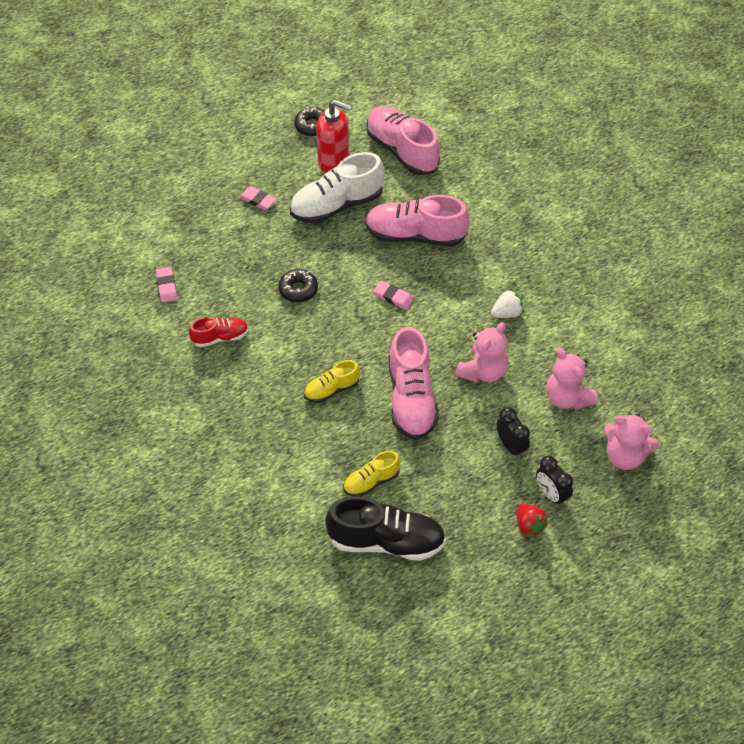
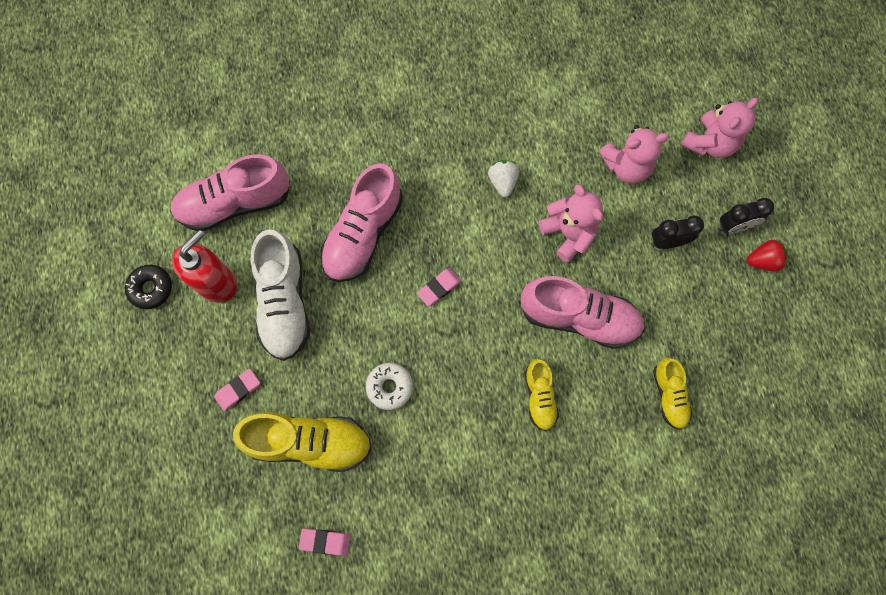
camera: 70 degrees left, 20 degrees up
(220, 337) = (424, 499): red shoe -> none
(236, 254) = (309, 442): none -> yellow shoe
(298, 289) = (389, 387): black donut -> white donut
(386, 541) = (745, 406): black shoe -> none

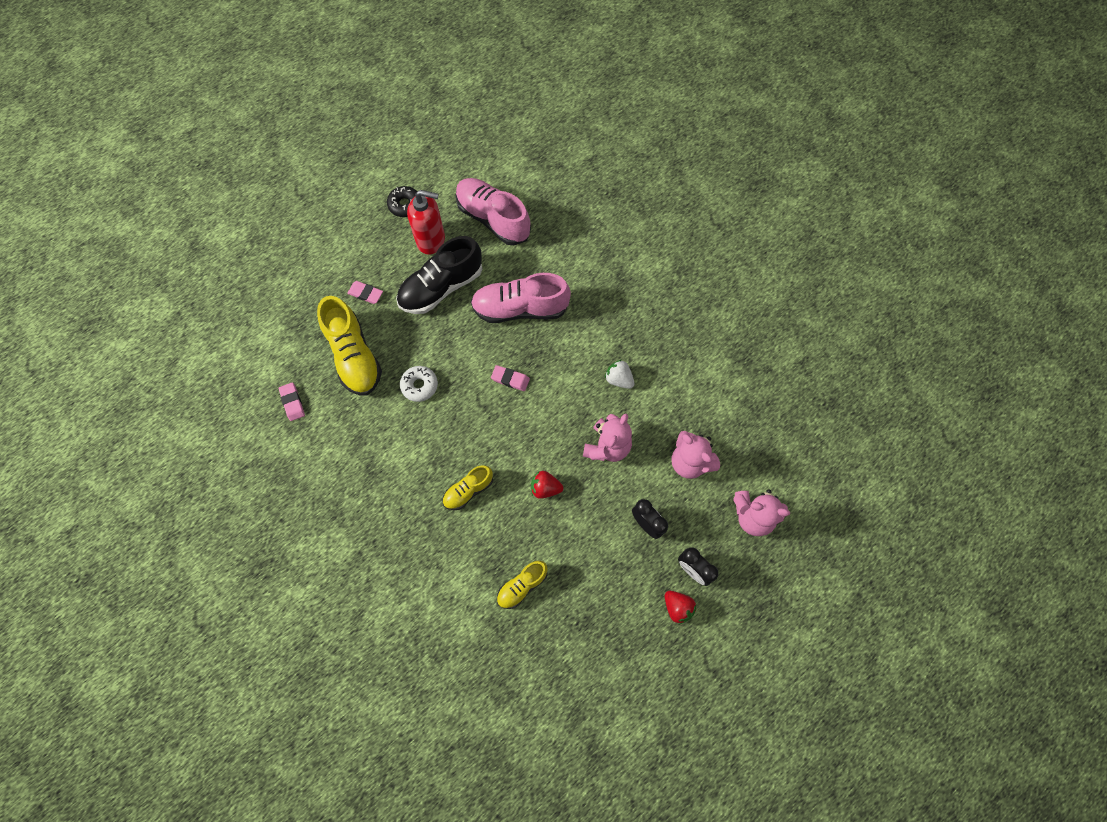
camera: 60 degrees right, 5 degrees down
(284, 302) = (441, 287): white shoe -> black shoe
(502, 182) = (619, 379): white strawberry -> white strawberry turned 105 degrees counterclockwise
(579, 317) = (545, 488): pink shoe -> red strawberry

